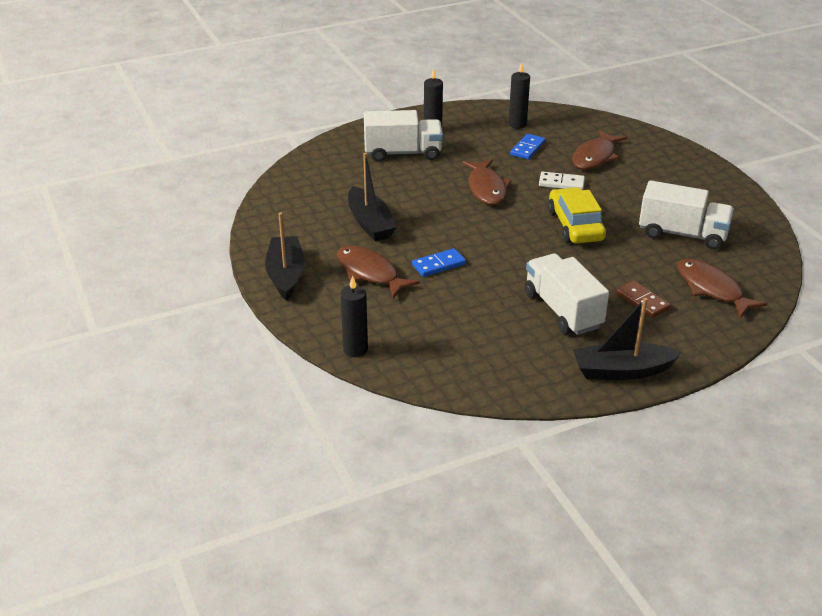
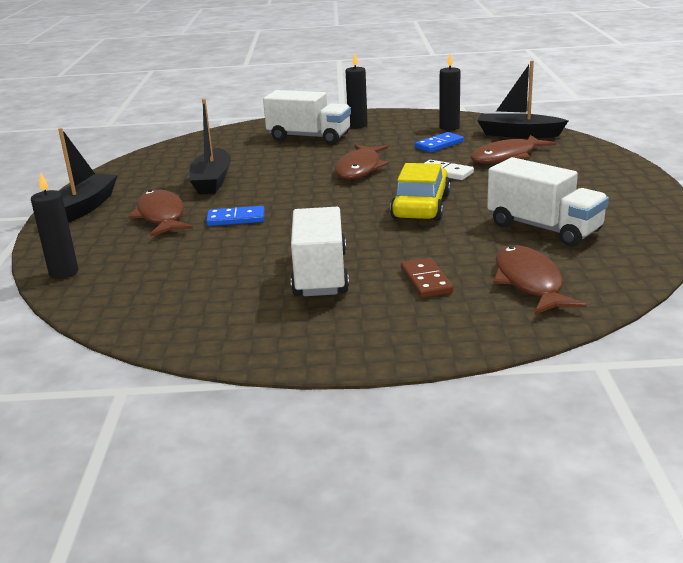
camera: 25 degrees right, 10 degrees down
(622, 371) = (323, 343): black boat -> black boat (518, 134)

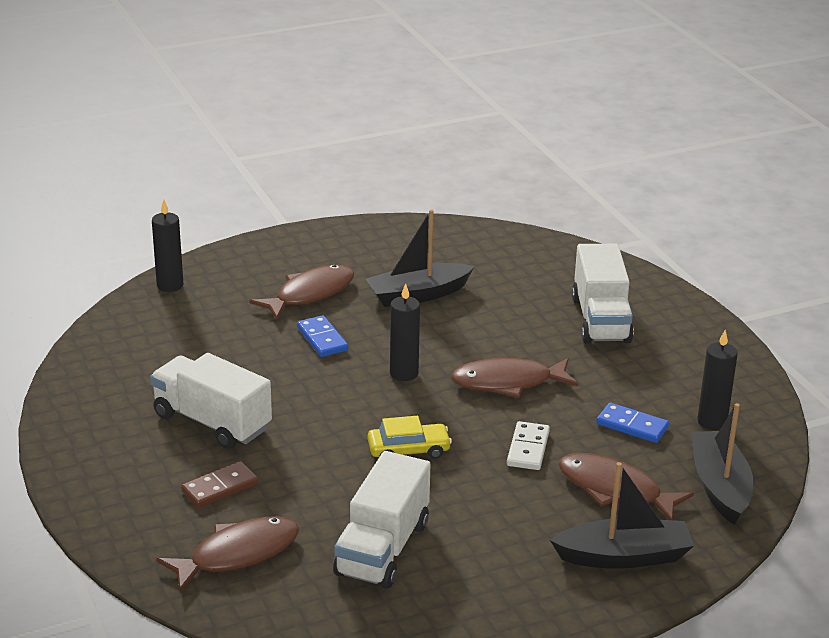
camera: 65 degrees right, 5 degrees up
(84, 208) = (312, 245): black boat -> black boat (623, 556)
(320, 274) = (212, 422): white truck -> white truck turned 120 degrees counterclockwise
(357, 125) = (672, 345): black candle -> black candle (404, 373)
(421, 206) = (408, 450): yellow car -> yellow car, size x0.65

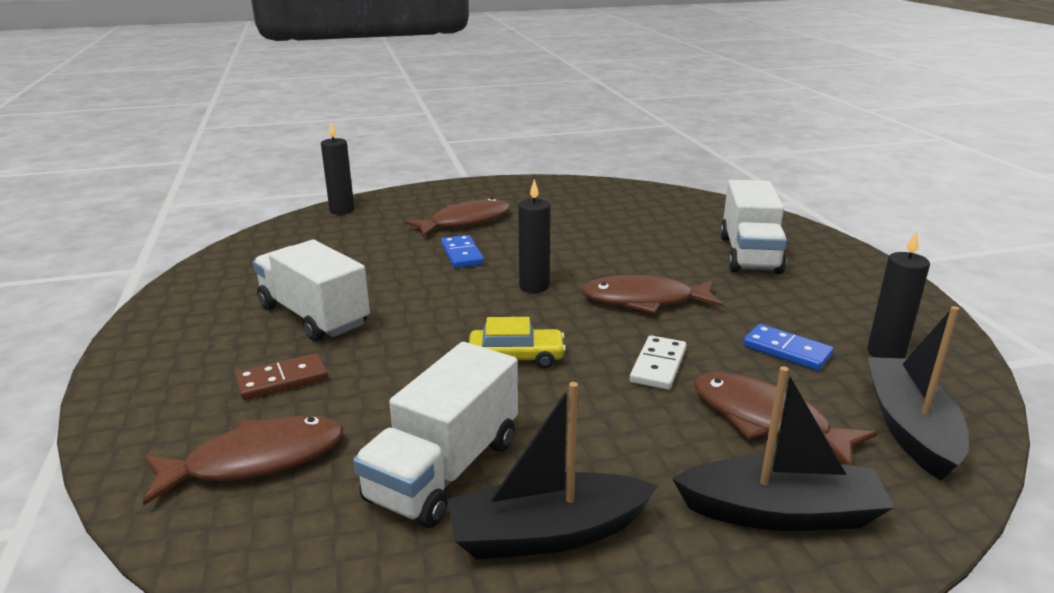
camera: 10 degrees right, 5 degrees down
(418, 295) = (567, 227): black boat -> black boat (547, 533)

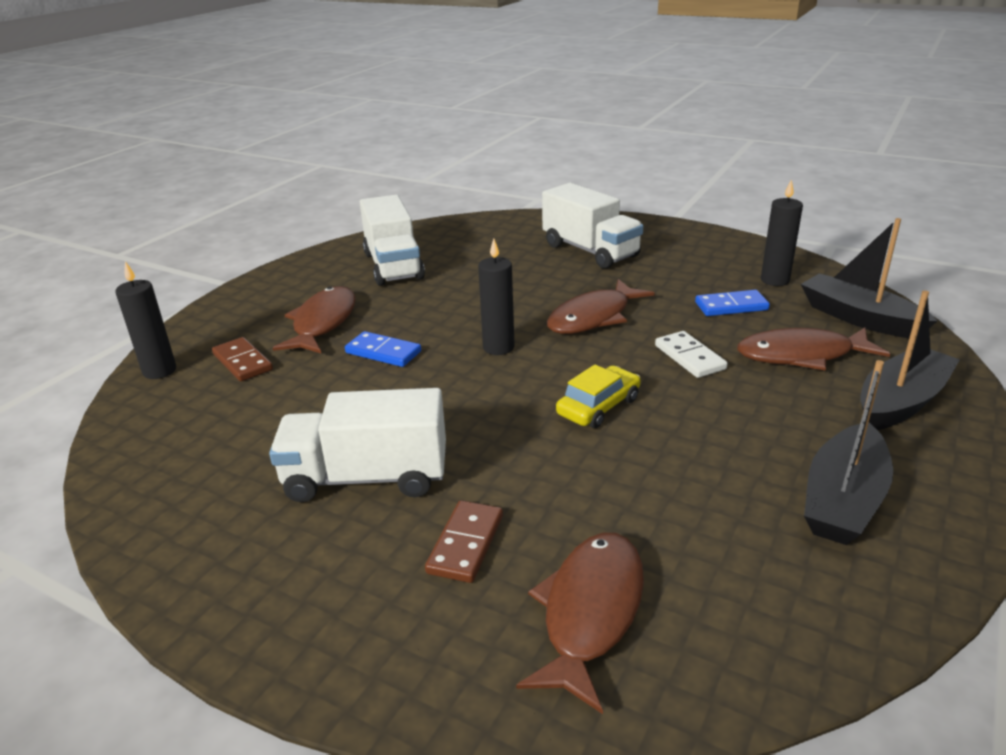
camera: 45 degrees left, 5 degrees up
(384, 224) = (242, 362): none -> brown domino
(444, 470) = (719, 511): white truck -> white truck (393, 266)

